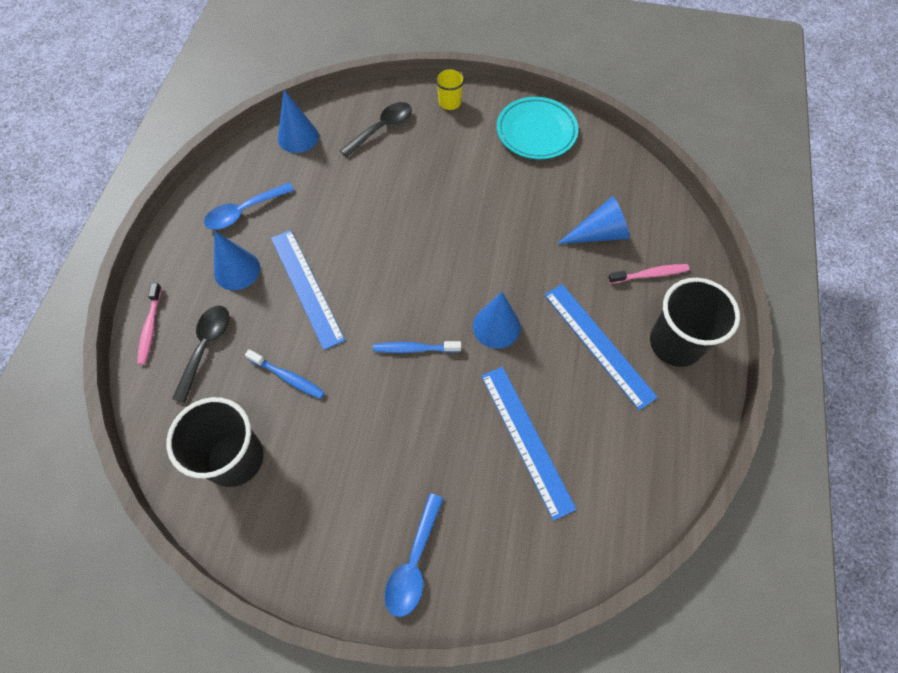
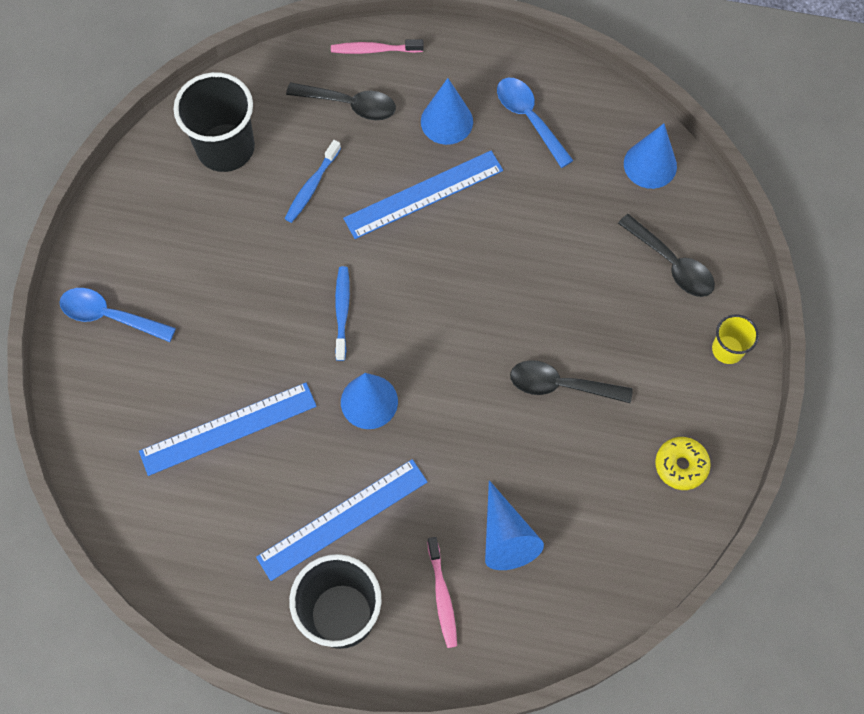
camera: 90 degrees right, 5 degrees up
(478, 197) = (561, 385): none -> black spoon
(536, 132) = (681, 465): turquoise plate -> yellow donut

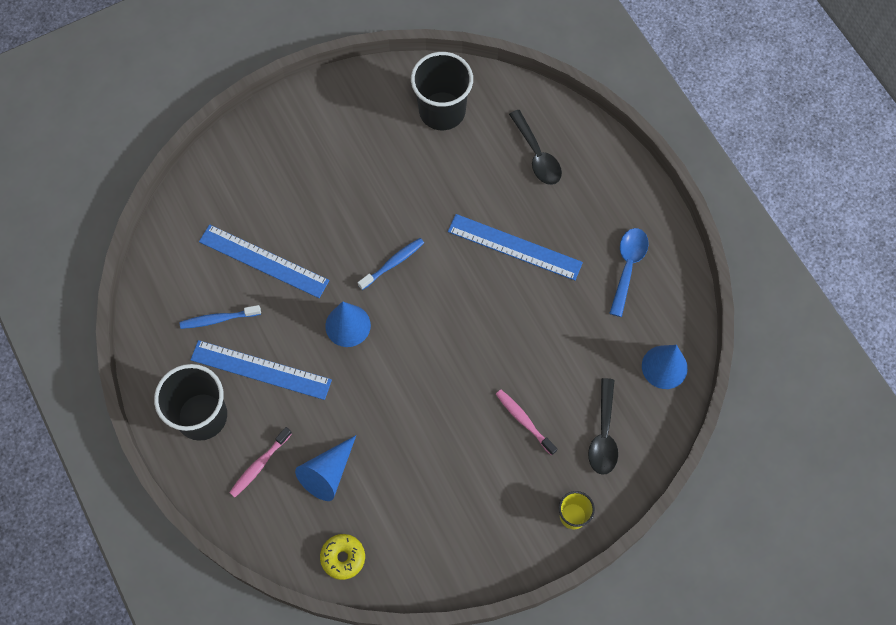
camera: 50 degrees right, 0 degrees up
(109, 316) = (278, 140): blue spoon -> none
(311, 186) = (460, 179): blue toothbrush -> blue toothbrush (218, 319)
(374, 50) = (589, 138): pink toothbrush -> pink toothbrush (524, 421)
(446, 121) = (579, 220): blue cone -> none
(561, 385) = (456, 430): black spoon -> none
(681, 465) = (464, 545): yellow donut -> yellow donut (343, 558)

